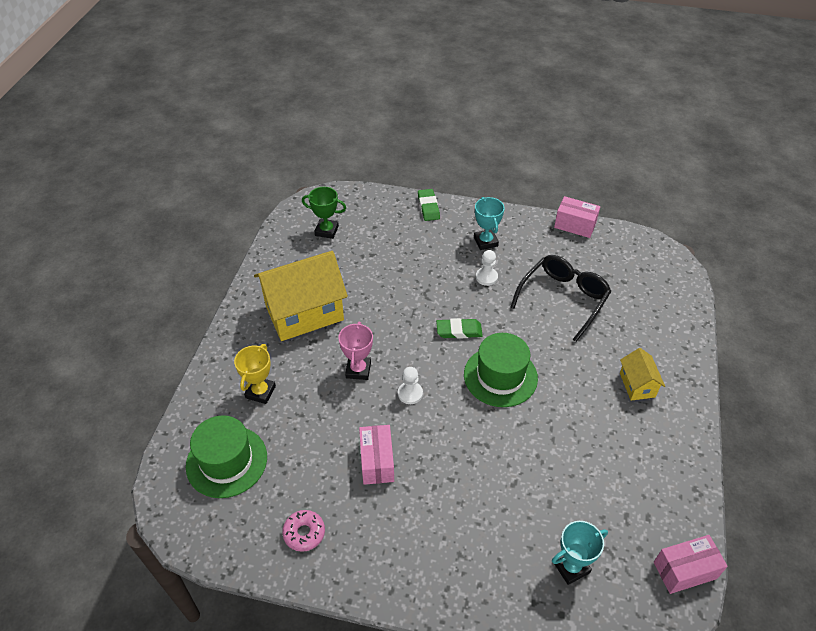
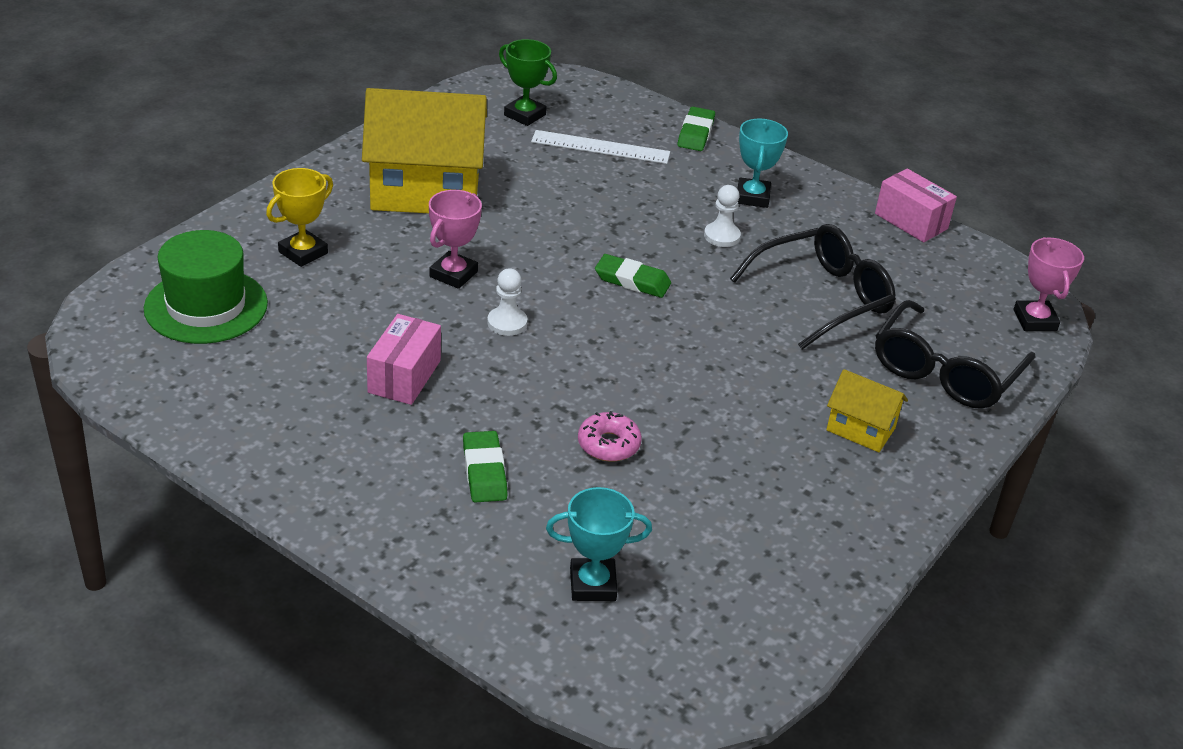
camera: 20 degrees right, 10 degrees down
(304, 533) = (251, 412): pink donut -> pink donut (608, 444)
(383, 238) = (600, 147): none -> white ruler
(464, 512) = (484, 471): none -> green eraser
(500, 376) = (654, 349): green hat -> none
(637, 385) = (860, 429): yellow house -> yellow house turned 75 degrees counterclockwise
(653, 325) = (944, 372): none -> black glasses
(673, 269) = (1035, 320): none -> pink trophy
(684, 570) = (763, 654): pink box -> none

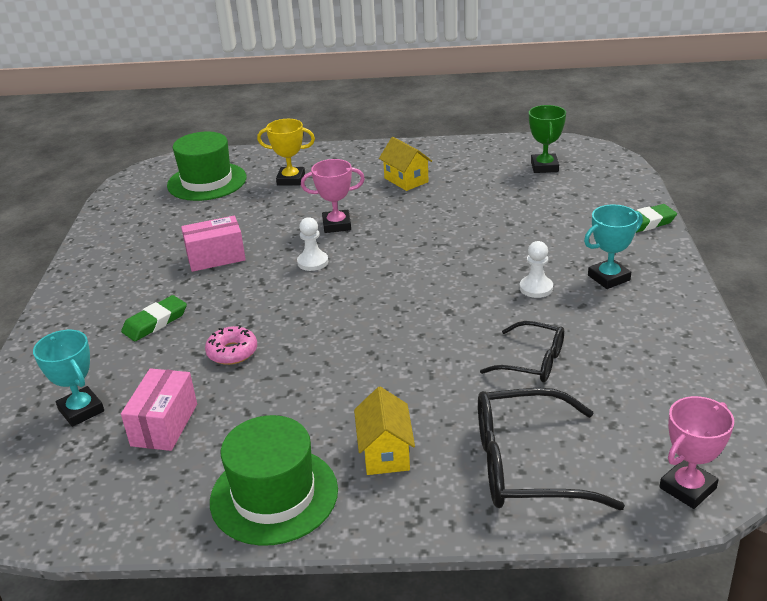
camera: 60 degrees right, 5 degrees down
(425, 192) = (406, 180): yellow house -> yellow house, size x0.48
(600, 147) = (558, 203): white ruler -> none
(632, 280) = (425, 280): green eraser -> none
(823, 297) = (533, 362): black glasses -> black glasses, size x0.61
(855, 514) = (274, 495): none -> green hat
(911, 221) = (714, 357): pink box -> pink box (164, 425)

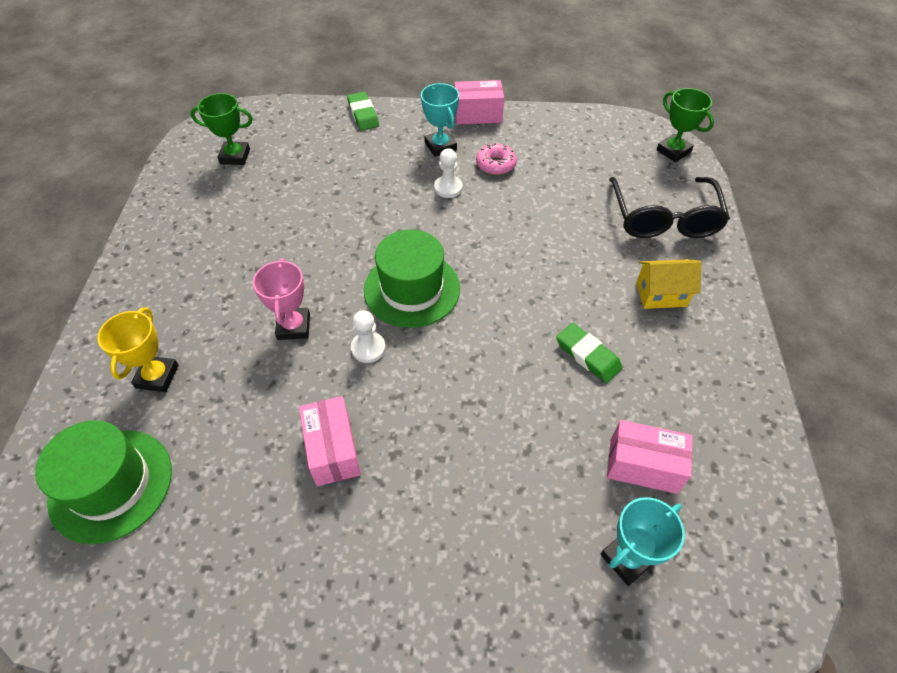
camera: 90 degrees left, 20 degrees up
(155, 322) = (465, 503): green eraser -> green eraser (588, 355)
(232, 352) = (527, 414): pink donut -> pink donut (495, 164)
(274, 495) = (719, 367): green hat -> green hat (412, 289)
(406, 180) = (213, 262): yellow house -> none
(533, 362) = (548, 201): black glasses -> none
(686, 301) = (478, 114): none -> pink box
(687, 488) = (673, 151): pink trophy -> green trophy

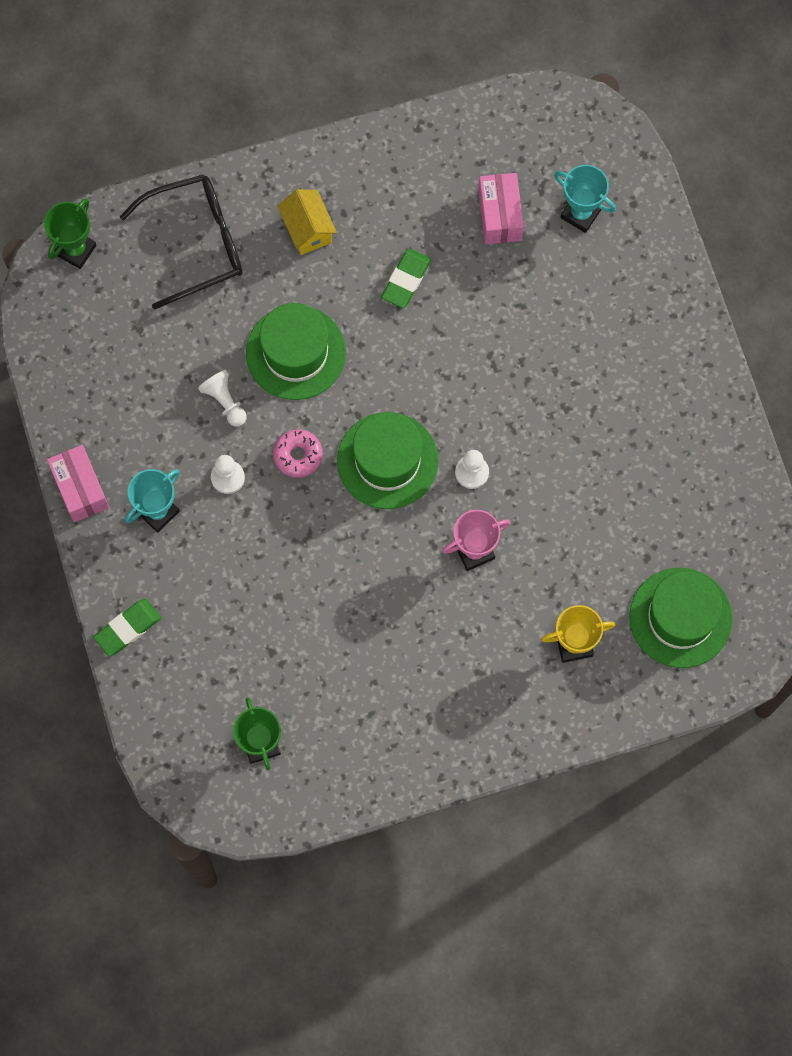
camera: 110 degrees left, 20 degrees up
(333, 450) = (581, 458): pink box -> none
(495, 164) = (168, 438): pink donut -> pink donut (298, 455)
(513, 201) = (225, 401): none -> white pawn
(540, 255) = (296, 352): none -> green hat

